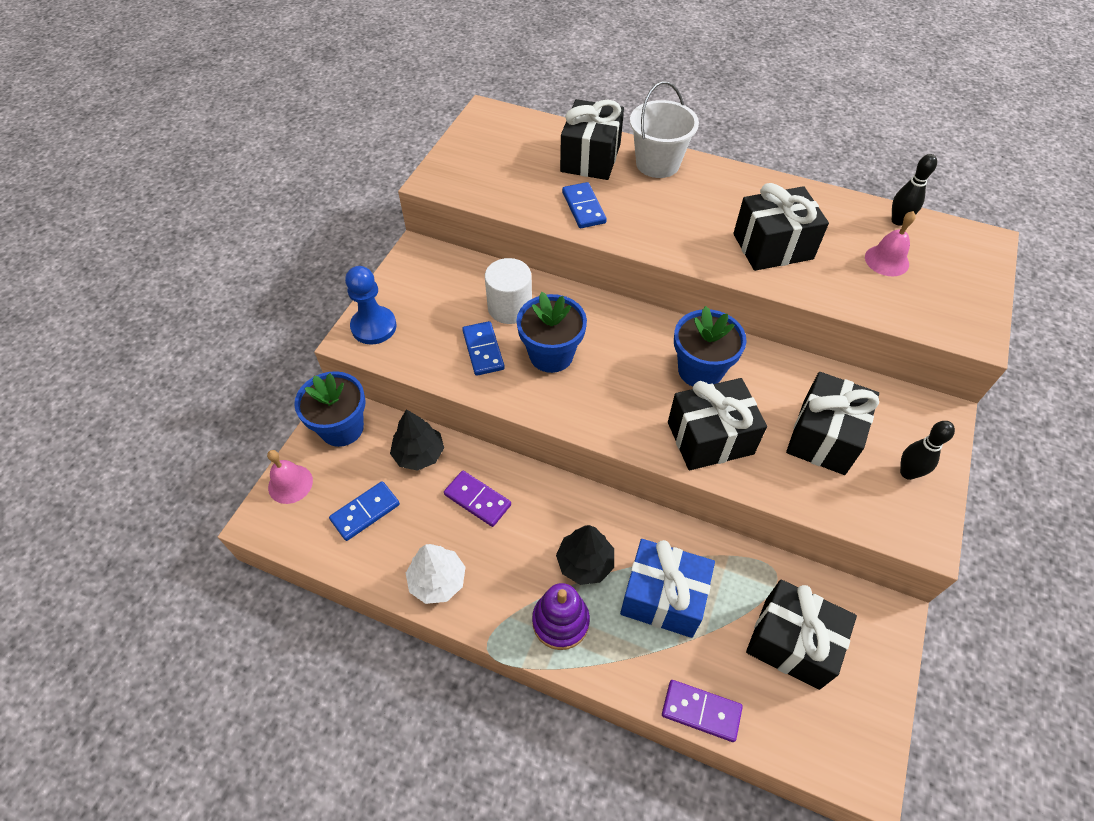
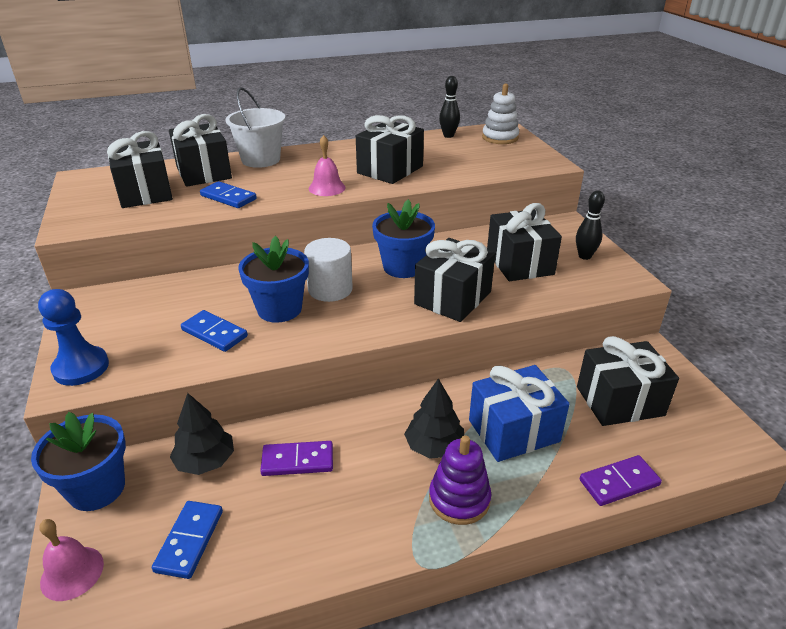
camera: 40 degrees left, 20 degrees down
(437, 581) = (321, 546): white tree -> none
(510, 307) = (211, 297): white cylinder -> white cylinder (330, 289)
(521, 163) = (145, 192): none -> black gift
(886, 260) = (464, 152): pink bell -> pink bell (327, 188)
(960, 256) = (500, 138): none -> white stacking toy

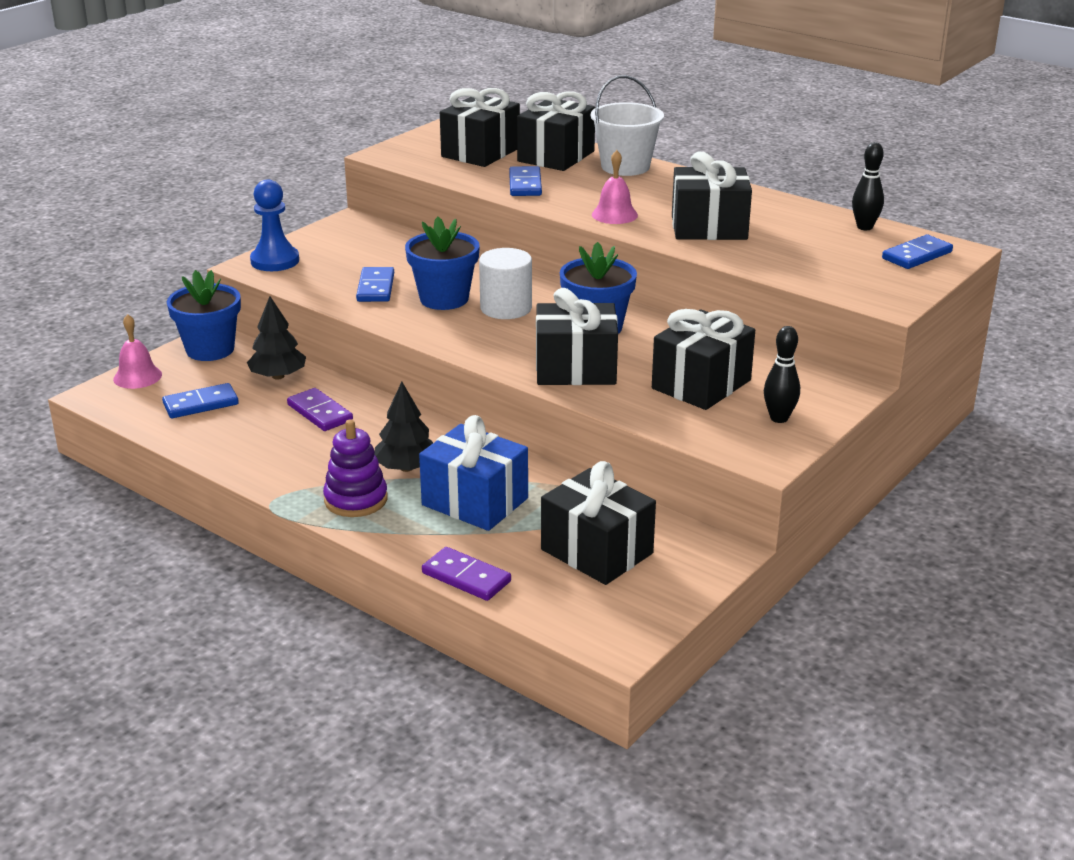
camera: 55 degrees right, 5 degrees down
(500, 138) = (916, 255): white stacking toy -> blue domino

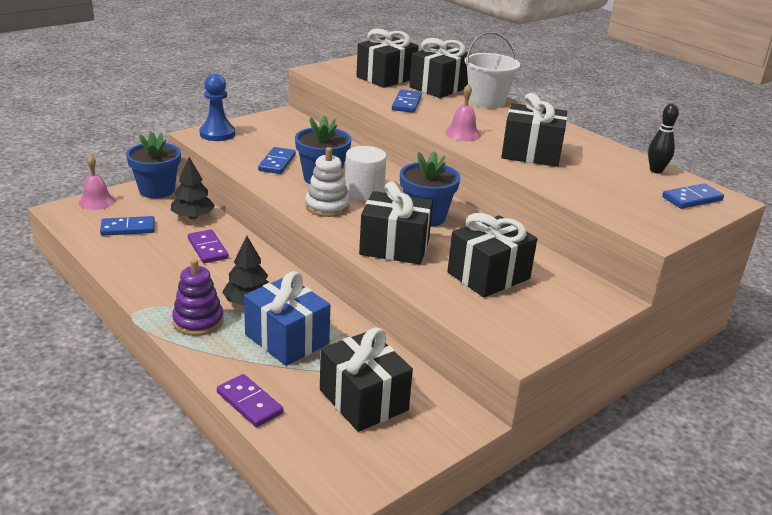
camera: 10 degrees right, 0 degrees up
(469, 333) = (327, 206): none -> white stacking toy
(779, 418) = (541, 315): black bowling pin -> none

